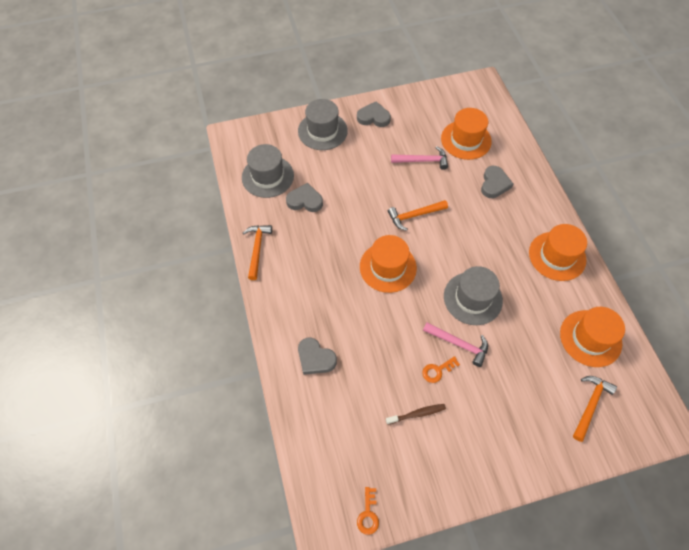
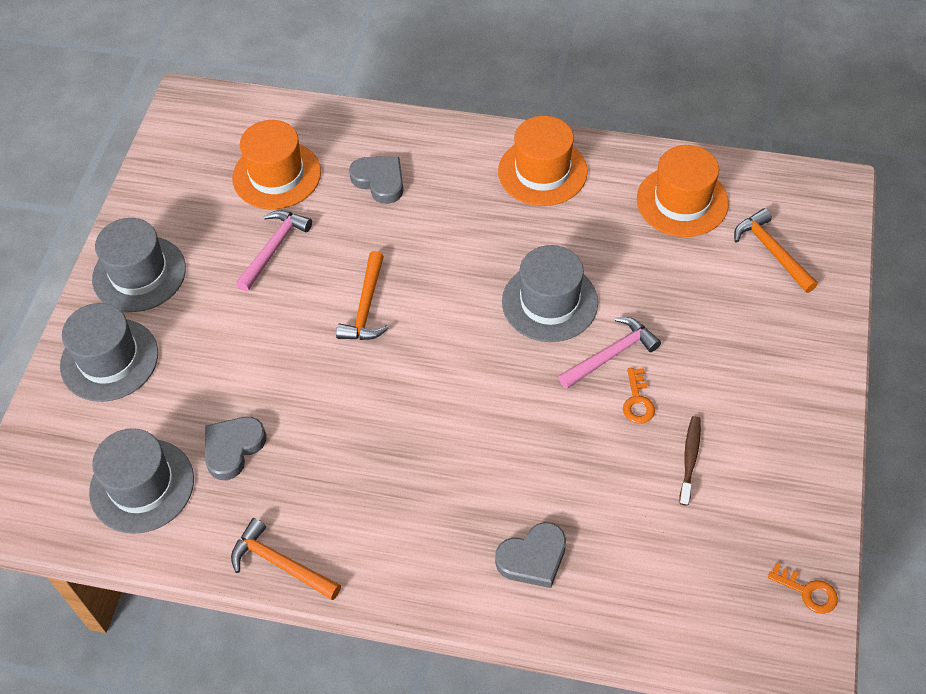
camera: 60 degrees left, 5 degrees down
(373, 117) = (139, 274): grey heart -> grey hat
(388, 267) = (434, 385): orange hat -> none

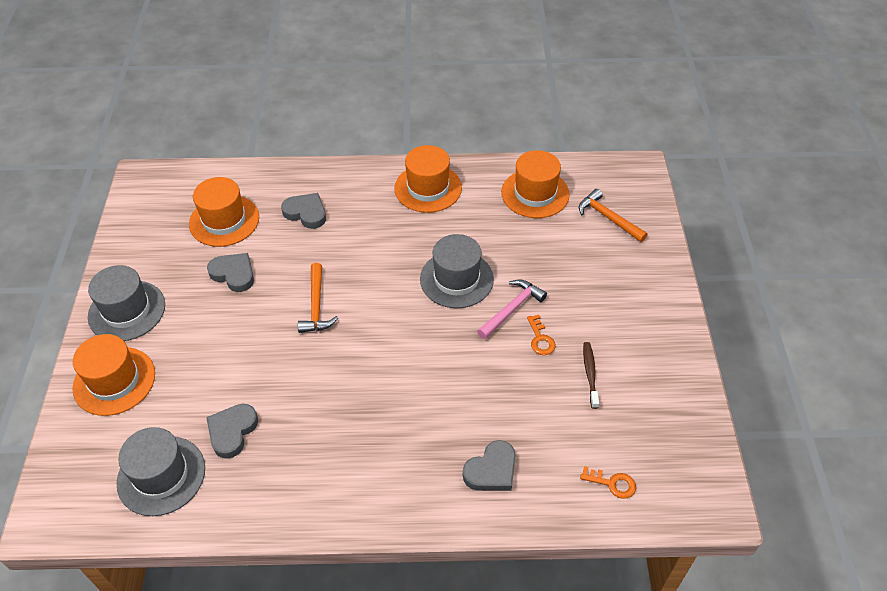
camera: 15 degrees left, 5 degrees down
(109, 360) = (114, 381): grey hat -> orange hat
(274, 248) = (234, 274): pink hammer -> grey heart
(280, 563) = (291, 515): orange hammer -> none
(808, 591) = (702, 454): orange key -> orange key (612, 483)

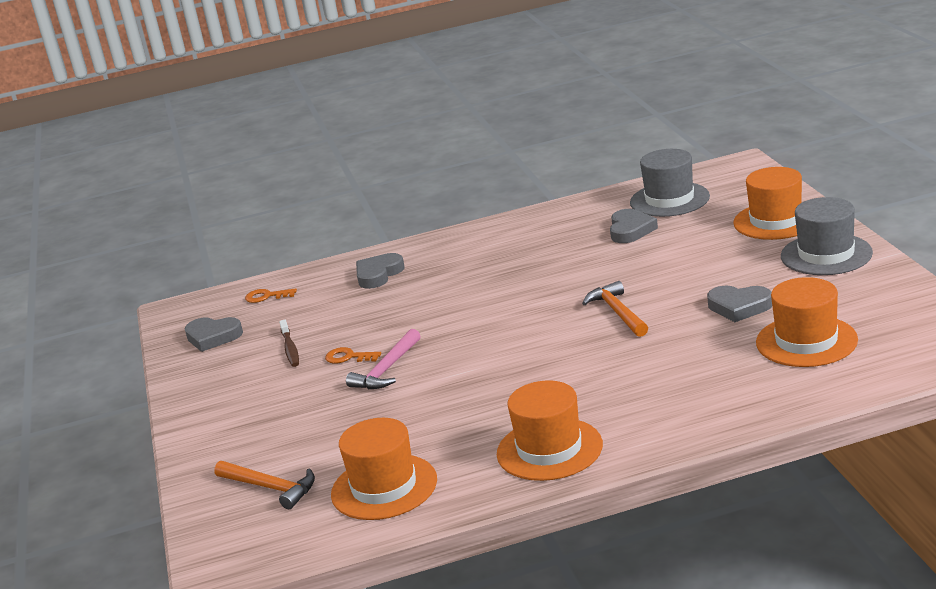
camera: 170 degrees right, 25 degrees down
(306, 213) = (704, 377): grey heart -> grey heart (213, 337)
(456, 279) = (463, 374): grey hat -> none
(540, 339) = (348, 357): orange key -> orange key turned 45 degrees counterclockwise

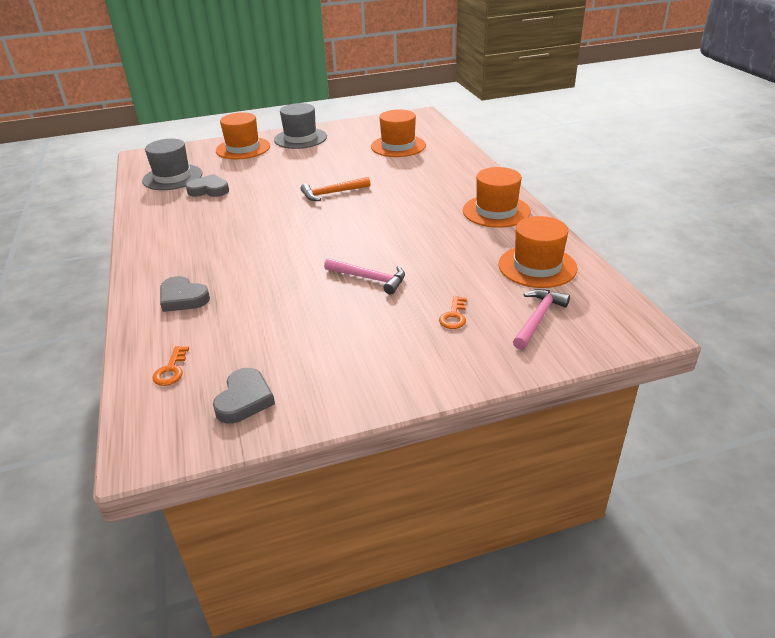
camera: 95 degrees left, 10 degrees up
(270, 488) = (538, 318): orange hammer -> pink hammer
(290, 349) = (304, 337): brown toothbrush -> none
(348, 357) = (338, 300): orange key -> orange key (454, 316)
(739, 307) = (348, 160): grey heart -> none

